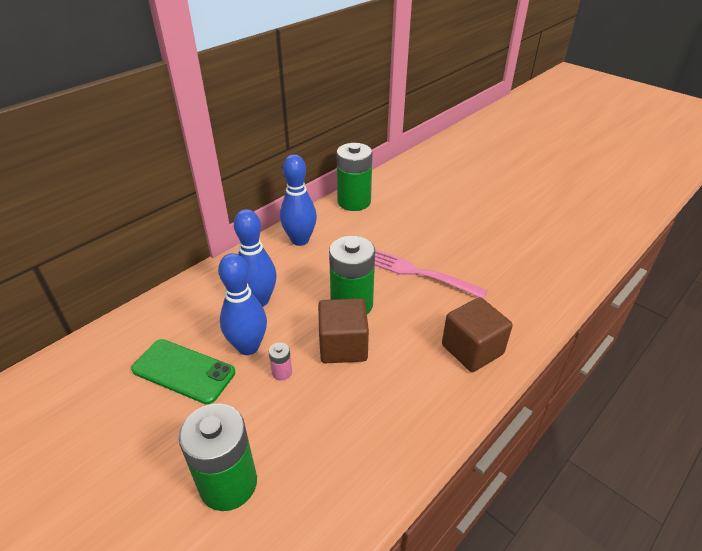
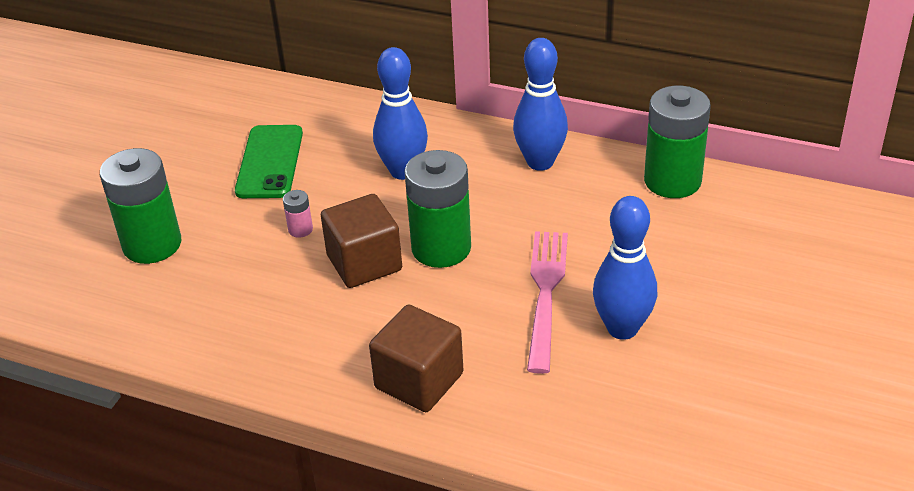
camera: 70 degrees right, 0 degrees up
(248, 347) = (325, 191): blue bowling pin -> blue bowling pin (622, 328)

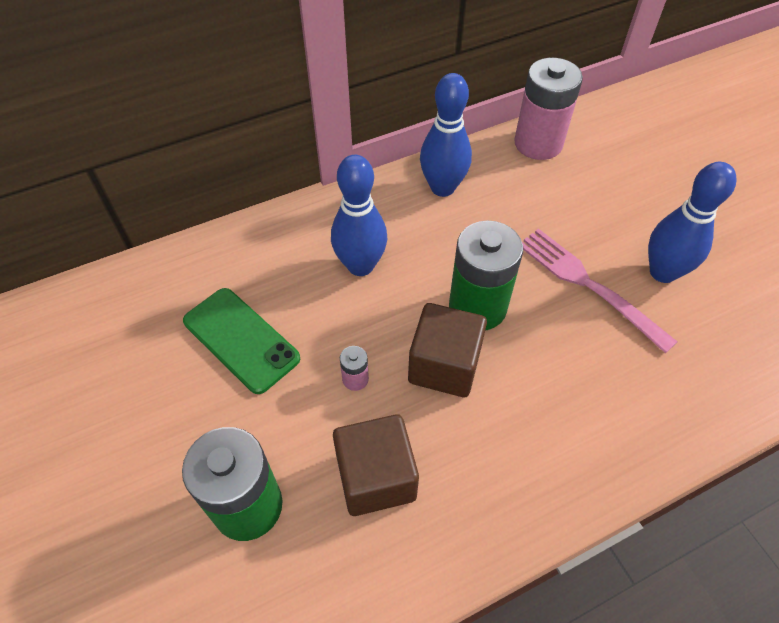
camera: 50 degrees left, 15 degrees up
(419, 381) = (617, 426): brown cube -> brown cube (376, 477)
(672, 181) = (538, 143): green battery -> pink battery

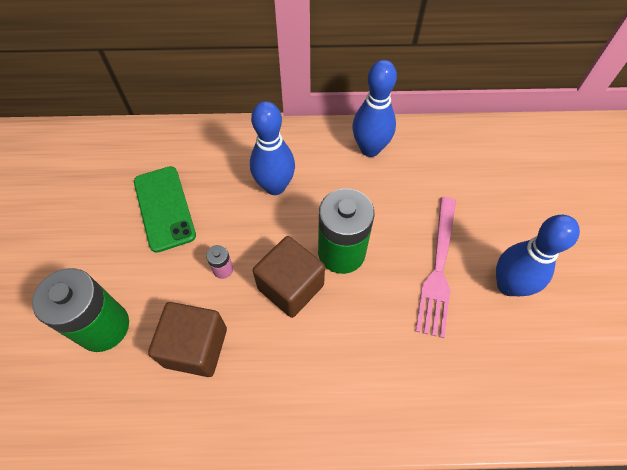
camera: 25 degrees right, 5 degrees up
(538, 143) = (467, 140): pink battery -> none
(587, 284) = (438, 269): pink fork -> pink fork turned 150 degrees counterclockwise

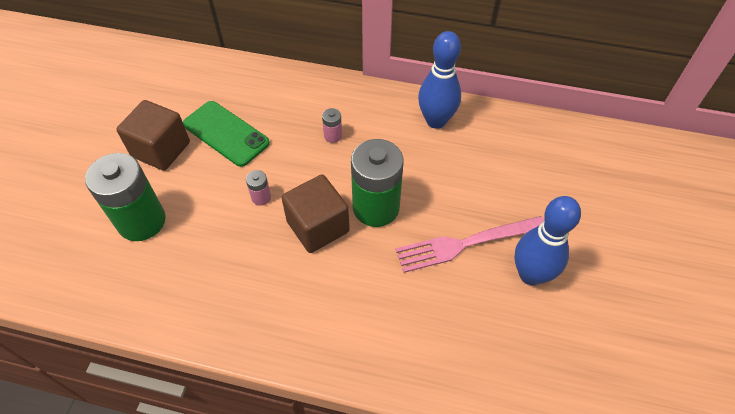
camera: 15 degrees right, 5 degrees down
(164, 208) = (226, 133): green phone -> green phone turned 45 degrees counterclockwise
(196, 347) = (215, 257): brown cube -> brown cube (161, 149)
(275, 186) = (333, 136): blue bowling pin -> pink battery
(438, 269) = (465, 244): pink fork -> pink fork turned 45 degrees clockwise

